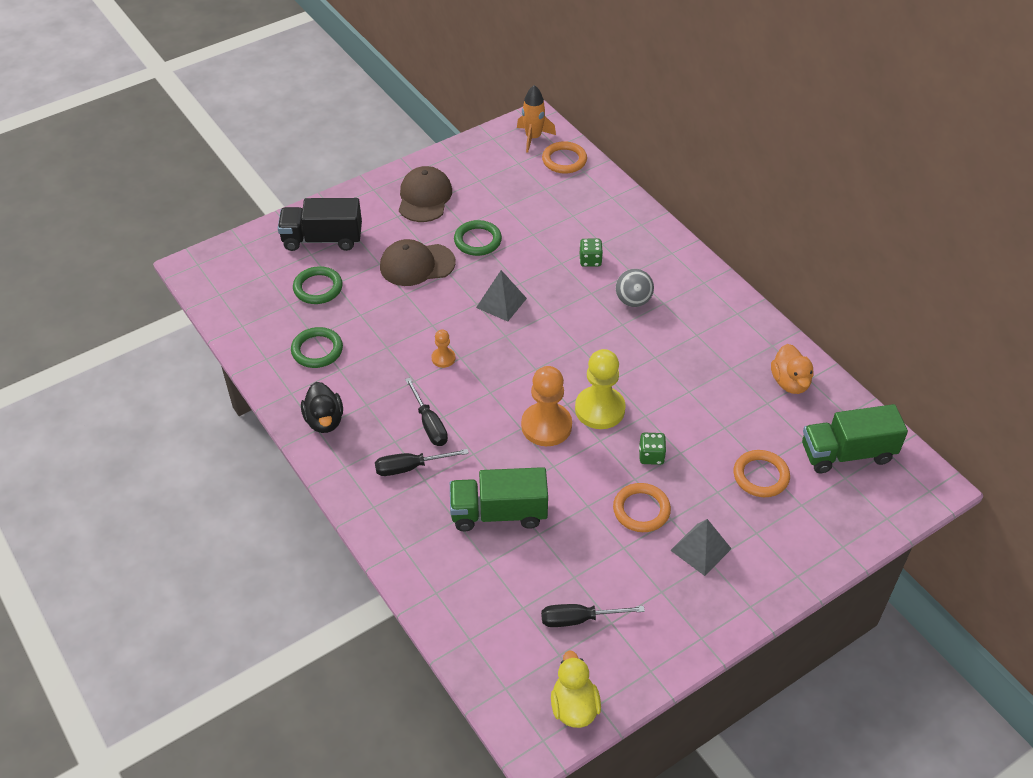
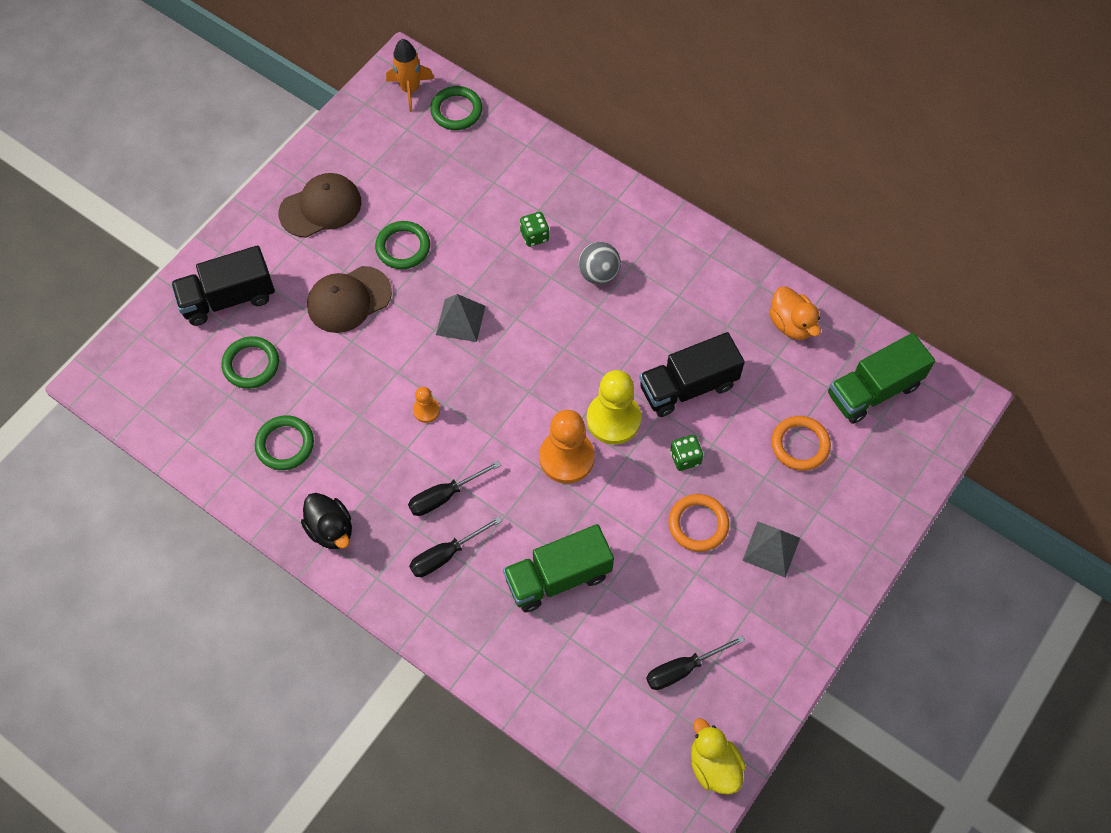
camera: 20 degrees left, 15 degrees up
(424, 197) = (321, 207): brown cap -> brown cap turned 75 degrees clockwise
(429, 424) = (444, 496): black screwdriver -> black screwdriver turned 105 degrees clockwise
(564, 160) = (456, 111): orange ring -> green ring
(676, 403) = (688, 386): none -> black truck

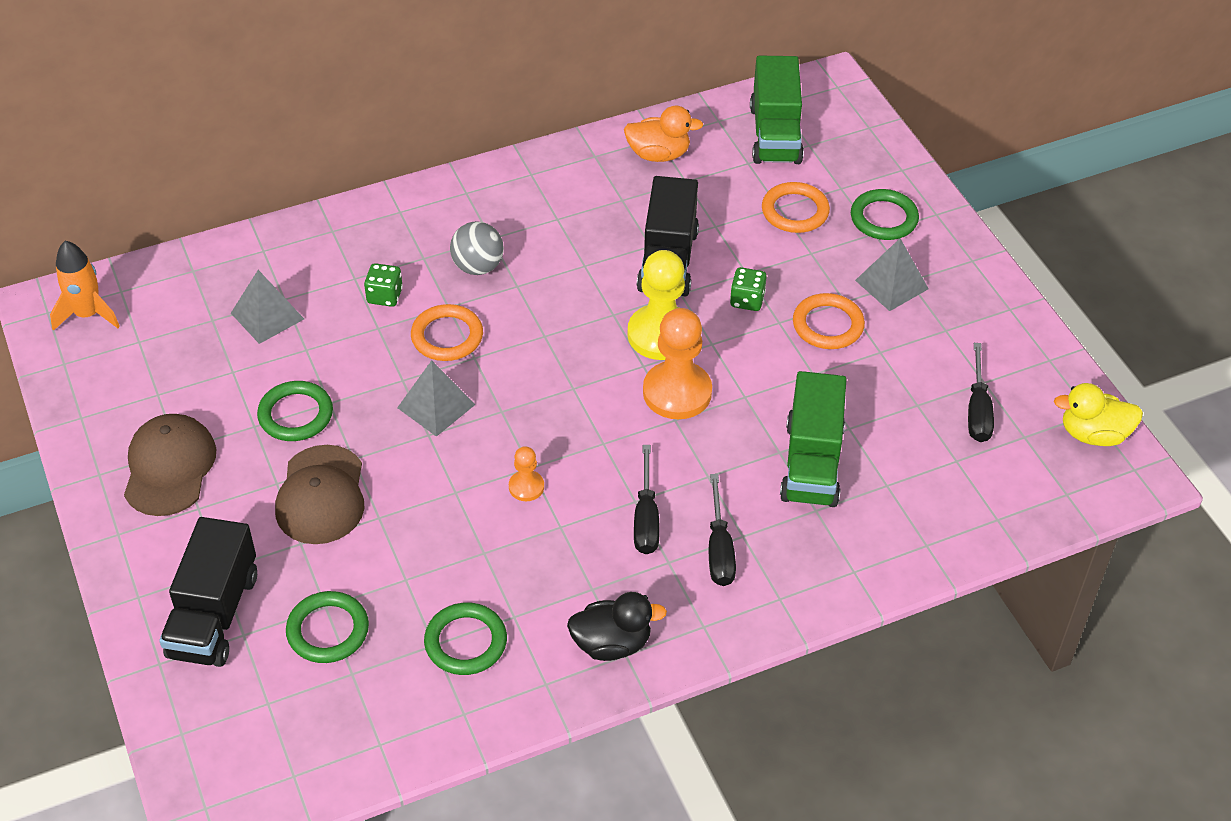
camera: 60 degrees left, 15 degrees down
(456, 111) = (158, 287): green ring -> green ring (884, 218)
(473, 182) = (267, 316): none -> grey pyramid
(524, 292) = (447, 336): none -> orange ring

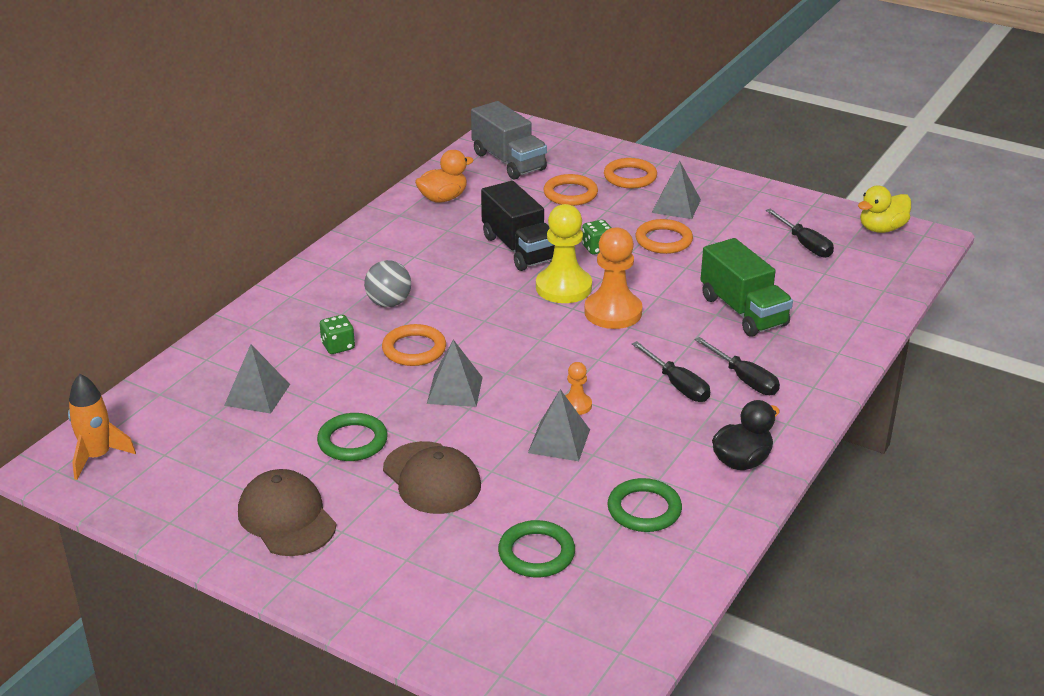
camera: 35 degrees left, 15 degrees down
(214, 615) = (436, 589): black truck -> none
(469, 519) = (559, 441): none -> grey pyramid
(775, 134) = (508, 161): green truck -> grey truck
(884, 218) = (630, 177): green ring -> orange ring

